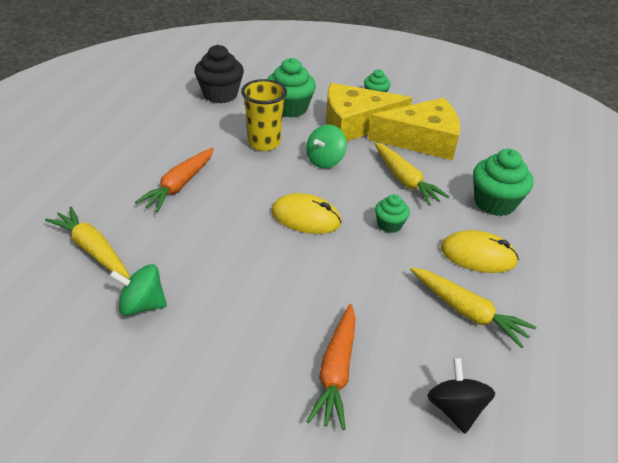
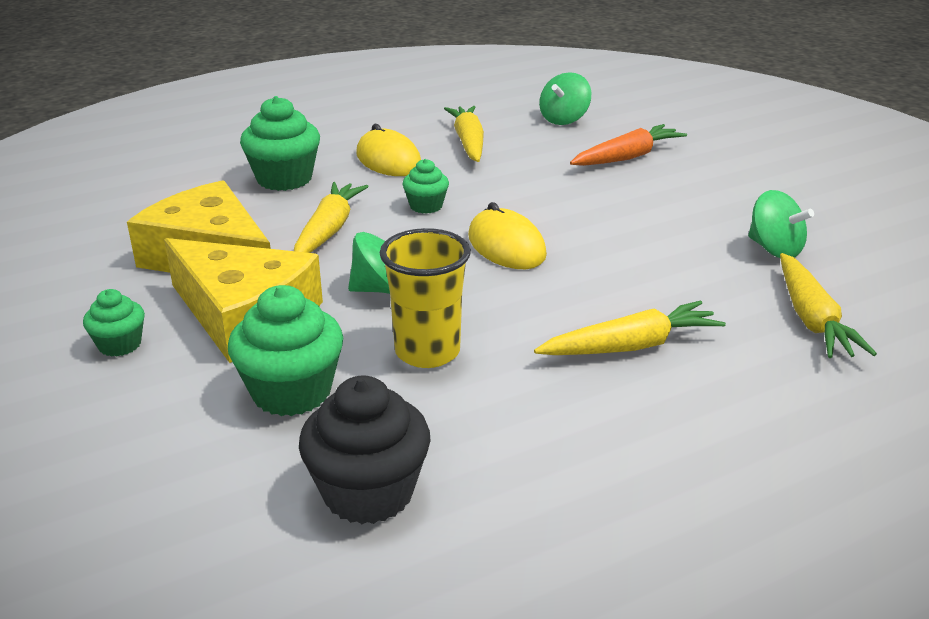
camera: 135 degrees left, 10 degrees down
(179, 185) = (631, 346): orange carrot -> yellow carrot
(455, 409) = (564, 119): black spinning top -> green spinning top

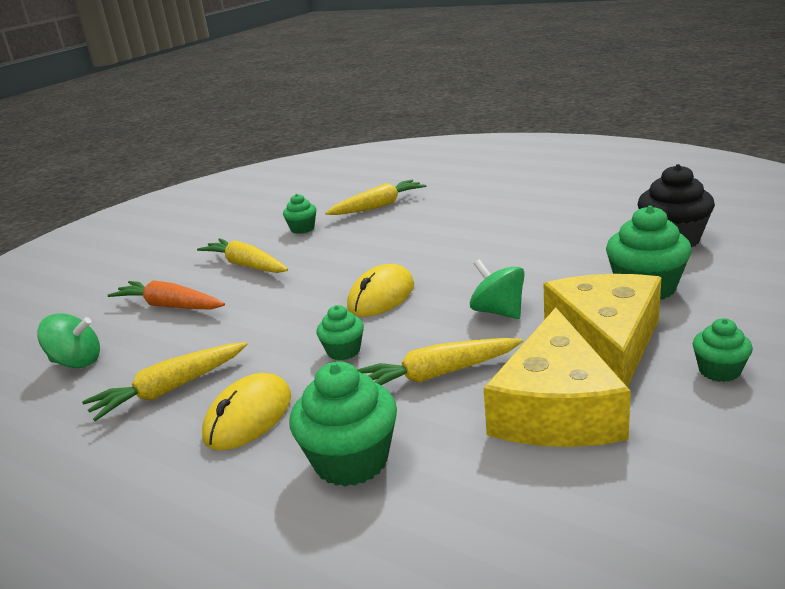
camera: 115 degrees left, 5 degrees down
(427, 352) = (545, 271): yellow cup -> none
(631, 346) = (460, 230): yellow carrot -> yellow carrot (246, 265)
(774, 249) = (302, 229): green spinning top -> green cupcake

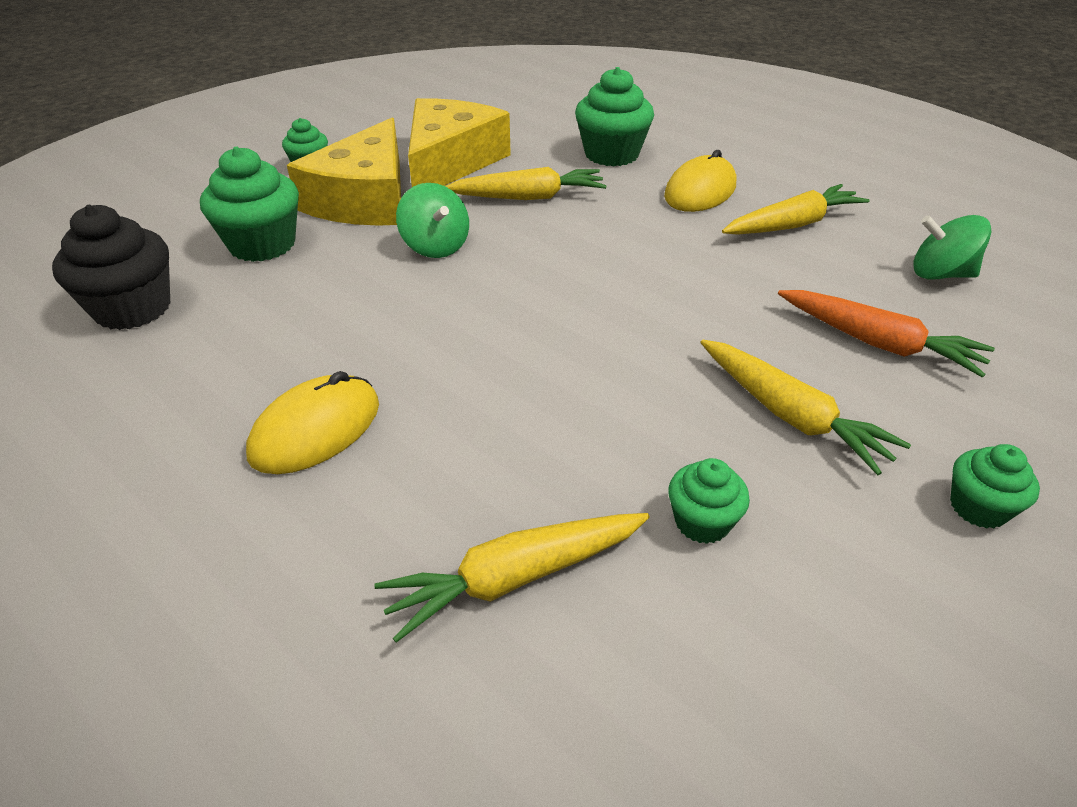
camera: 175 degrees left, 15 degrees up
(343, 351) = (615, 233): green cupcake -> green cupcake (978, 507)
(381, 296) = (562, 296): yellow mouse -> yellow mouse (316, 429)

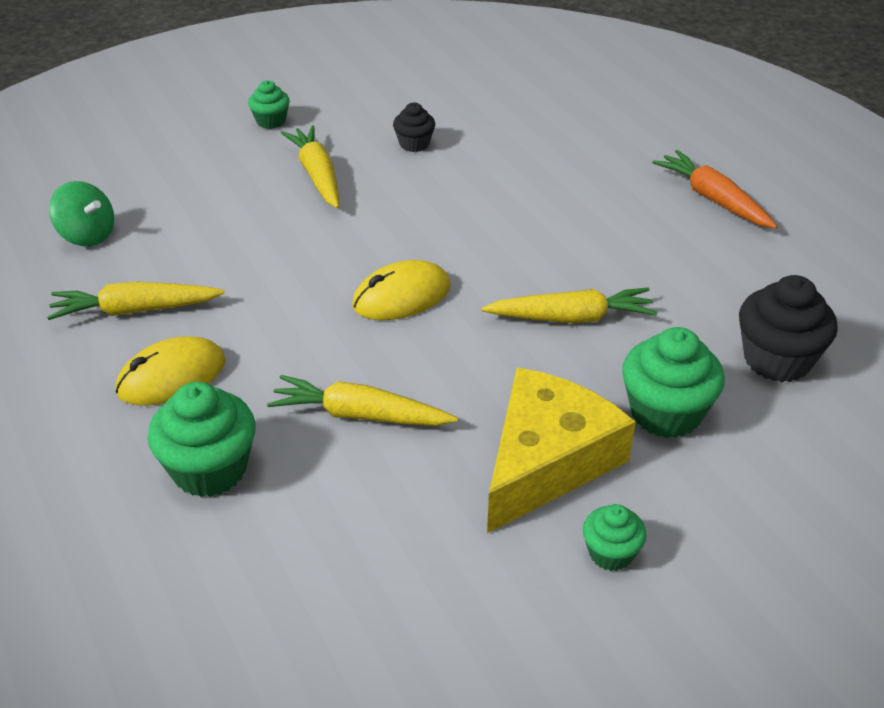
camera: 160 degrees left, 0 degrees up
(316, 429) = (617, 229): yellow mouse -> yellow mouse (401, 296)
(435, 246) = (489, 367): green spinning top -> none
(450, 162) = (421, 510): yellow cheese -> none
(515, 578) = (521, 144): yellow carrot -> yellow carrot (571, 317)
(702, 522) = (414, 144): green cupcake -> black cupcake
(878, 343) = (208, 200): orange carrot -> orange carrot (713, 199)

